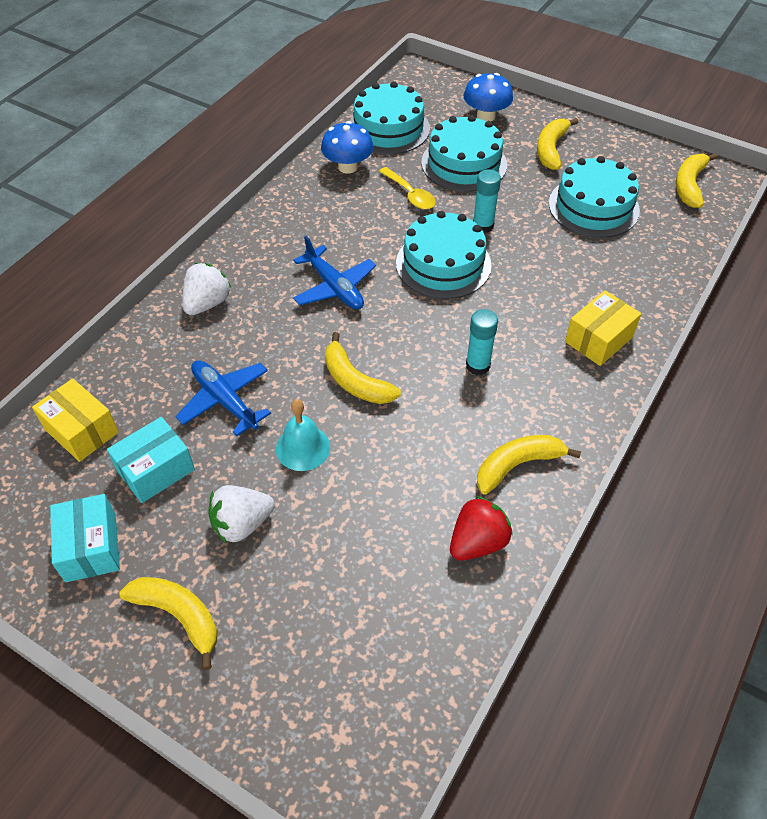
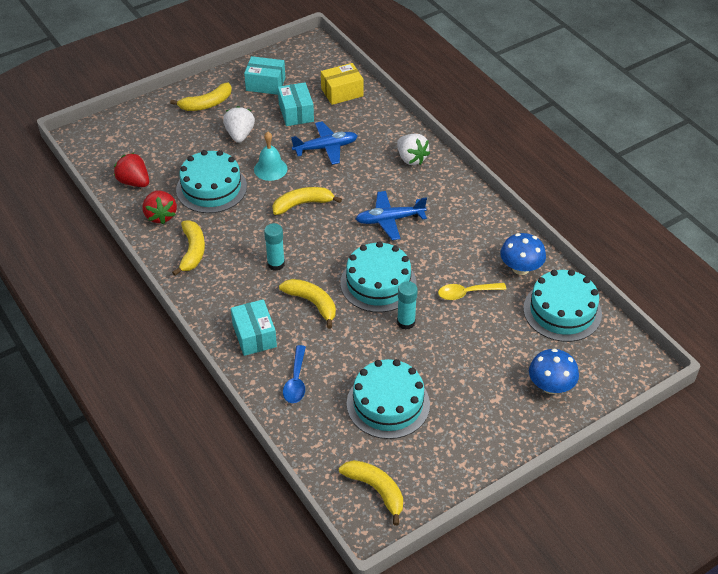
camera: 115 degrees right, 5 degrees down
(429, 624) = (134, 182): none -> red strawberry
(464, 163) = (489, 342): turquoise cake -> turquoise cake (211, 188)
(551, 149) = (478, 412): yellow banana -> yellow banana (312, 303)
(598, 339) = (254, 336): yellow box -> turquoise box
(626, 281) = (296, 381): none -> blue spoon

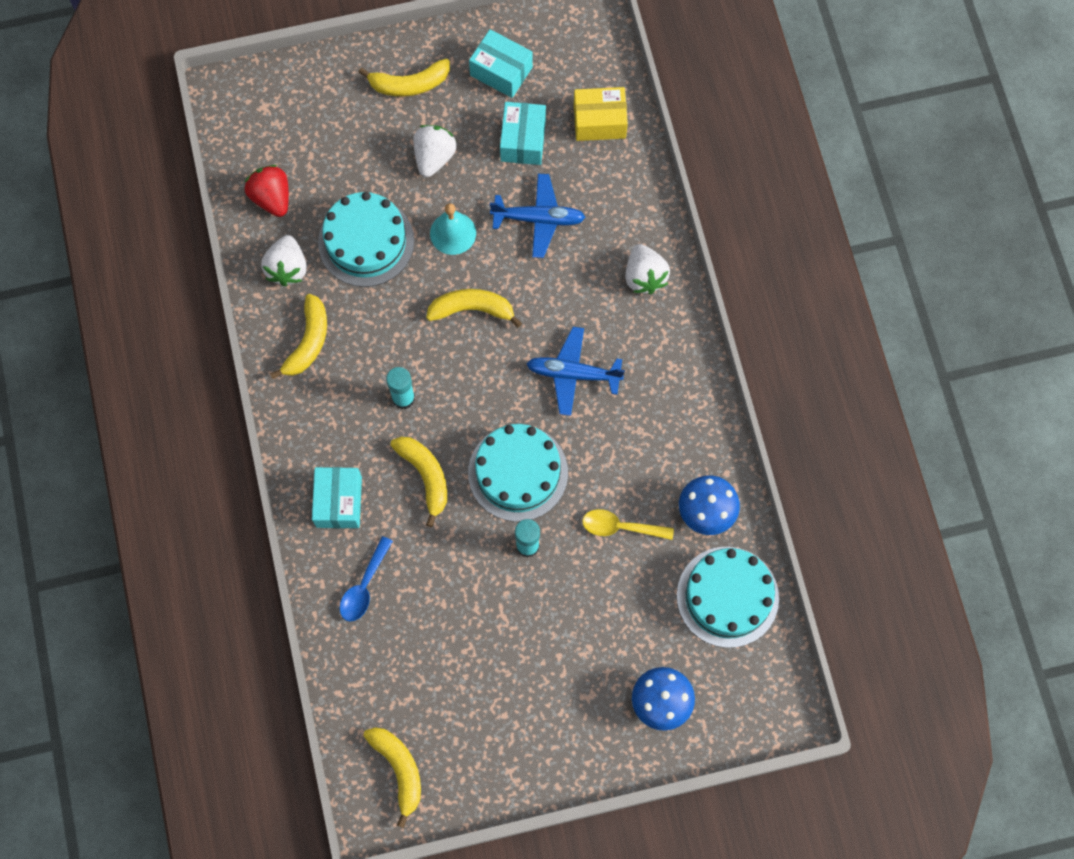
camera: 20 degrees right, 25 degrees up
(160, 216) = (287, 268): red strawberry -> white strawberry
(388, 404) = (458, 657): turquoise cake -> none

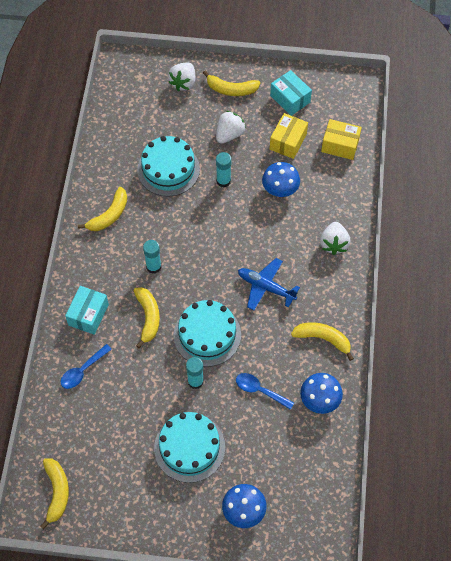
camera: 20 degrees right, 10 degrees down
(272, 198) = (122, 127): red strawberry -> none
(287, 268) = (115, 169): white strawberry -> white strawberry (183, 83)
(453, 233) = (223, 181): turquoise bell -> turquoise glue stick
(472, 309) = (217, 228): yellow banana -> yellow banana (323, 339)
(523, 140) = (288, 142): turquoise box -> yellow box
(539, 219) = (280, 189): blue plane -> blue mushroom
(620, 527) = (259, 390): yellow spoon -> blue spoon
(727, 596) = (313, 458): turquoise cake -> turquoise cake (189, 447)

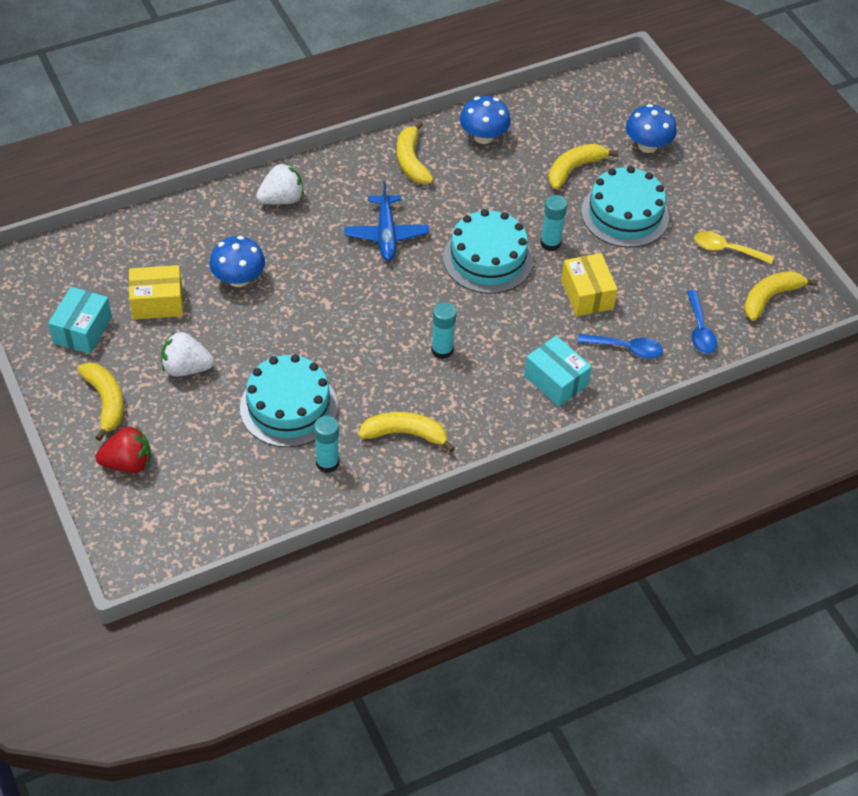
camera: 125 degrees left, 10 degrees down
(88, 315) = (555, 381): turquoise box -> turquoise box turned 60 degrees clockwise
(115, 494) = (726, 250): none -> yellow spoon
(148, 317) = (511, 322): yellow banana -> yellow banana (574, 169)
(183, 83) = (128, 463): white strawberry -> red strawberry
(223, 181) = (266, 340): turquoise glue stick -> turquoise glue stick (327, 463)
(259, 390) = (514, 187): blue spoon -> blue spoon (699, 330)
(340, 145) = (129, 249): yellow box -> yellow box (587, 294)

